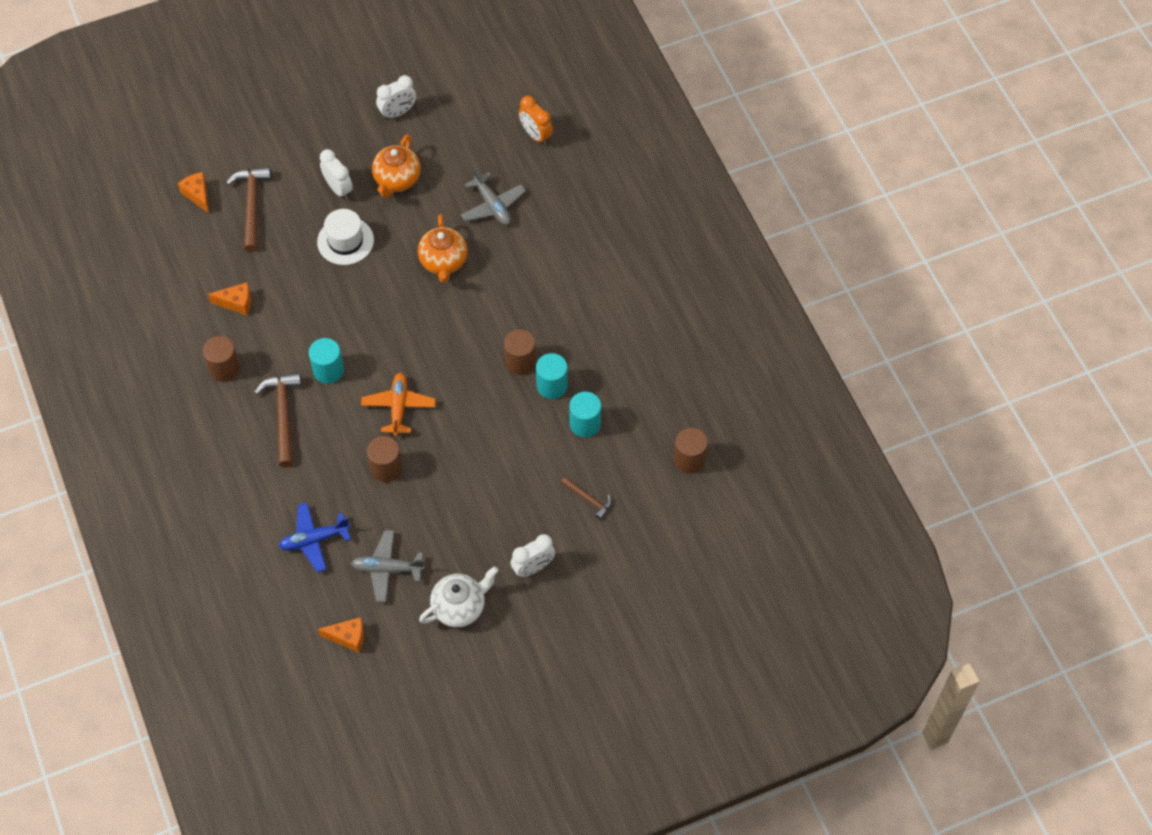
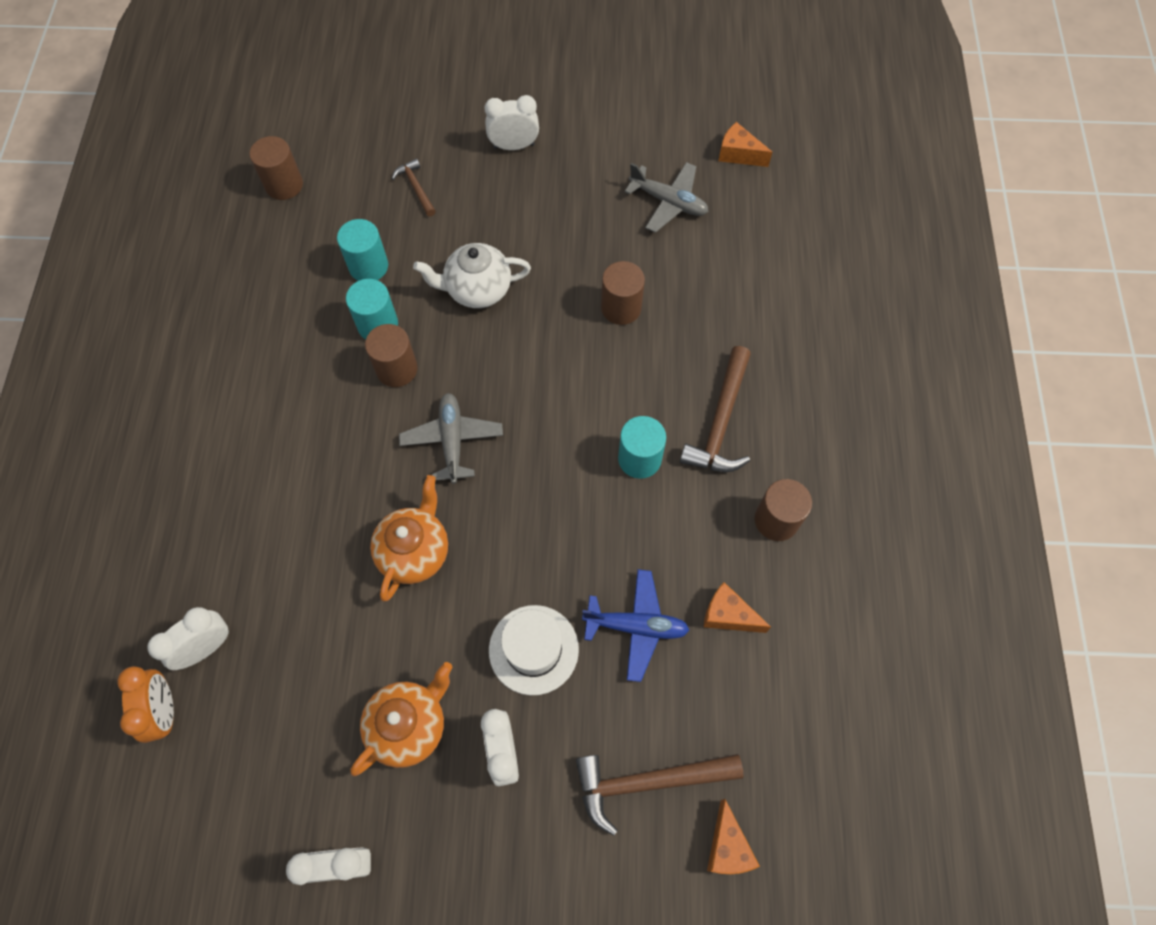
camera: 155 degrees left, 5 degrees up
(252, 206) = (648, 782): brown hammer -> brown hammer turned 60 degrees clockwise
(314, 540) = (737, 262): blue plane -> blue plane (636, 626)
(398, 407) = (572, 374): orange plane -> none
(460, 607) = (609, 139): white teapot -> white teapot (477, 290)
(492, 205) = (299, 613): grey plane -> grey plane (452, 441)
(534, 170) = (206, 647): none -> white clock

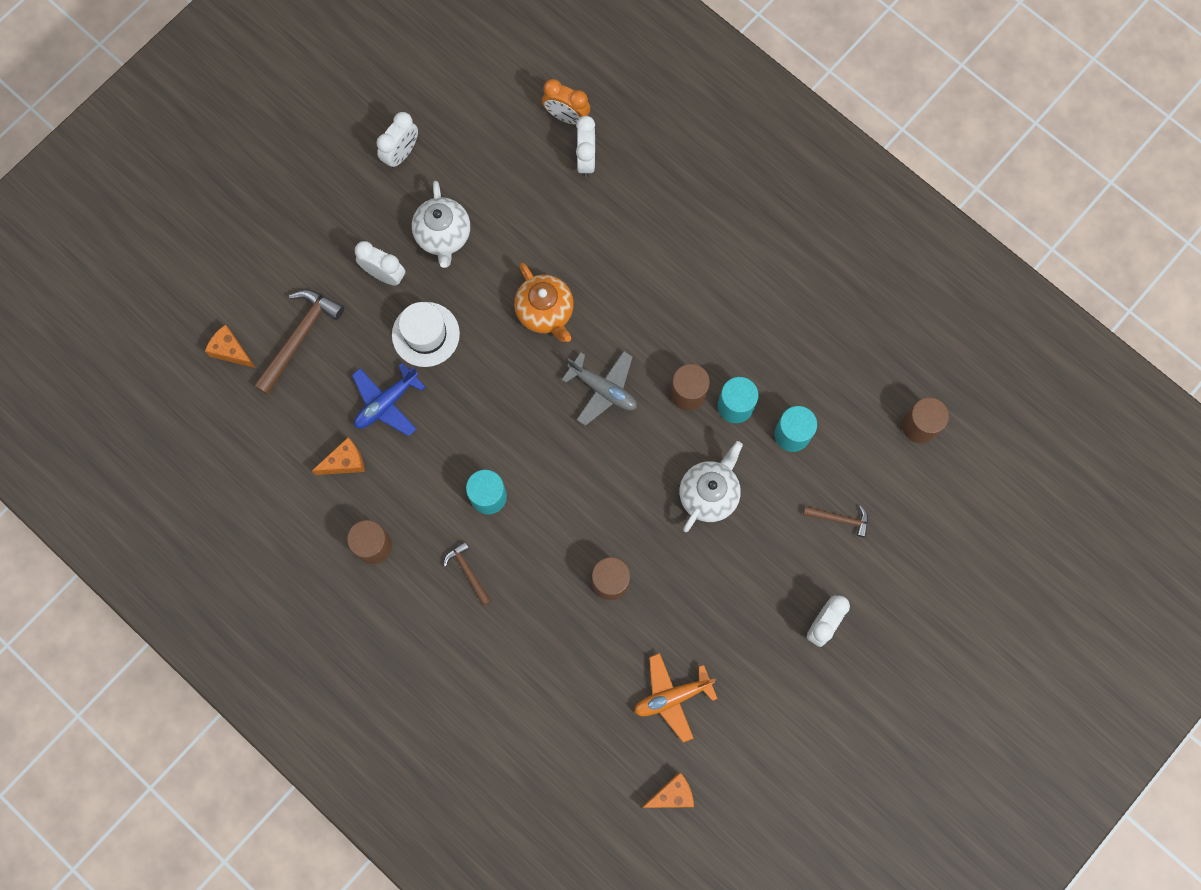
camera: 130 degrees right, 10 degrees up
(409, 725) = (443, 236): orange teapot -> white teapot
(668, 202) = (672, 697): grey plane -> orange plane
(720, 422) = (468, 572): brown hammer -> brown hammer, size x0.55

